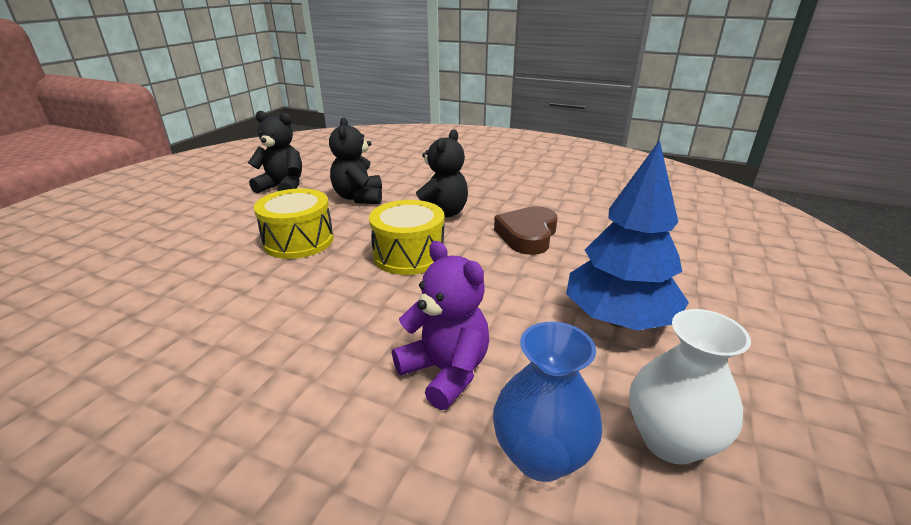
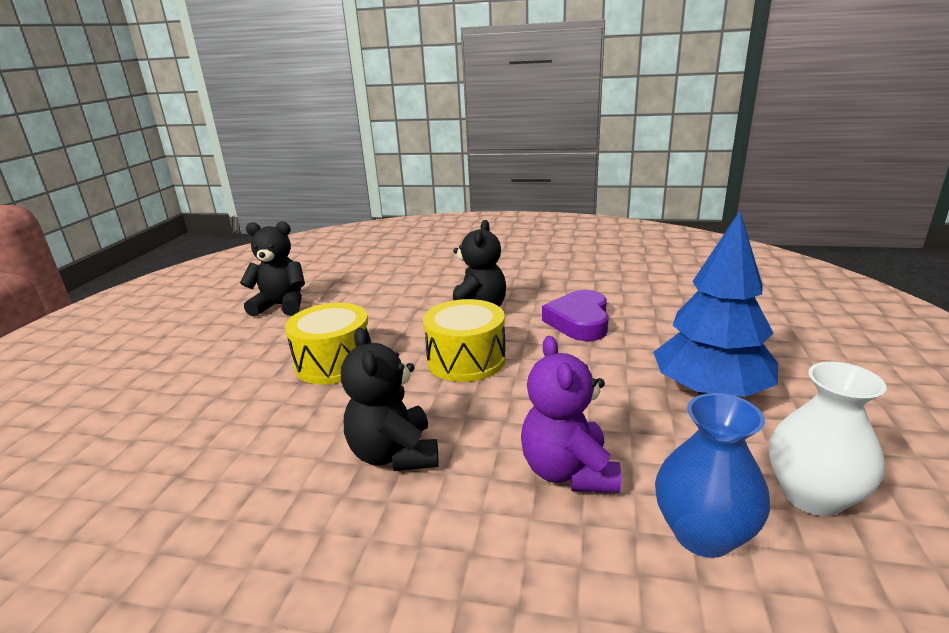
camera: 10 degrees left, 5 degrees down
(359, 197) = (377, 306): black teddy bear -> black teddy bear (394, 454)
(445, 371) = (568, 471): purple teddy bear -> purple teddy bear turned 135 degrees counterclockwise
(527, 235) = (579, 321): brown heart -> purple heart

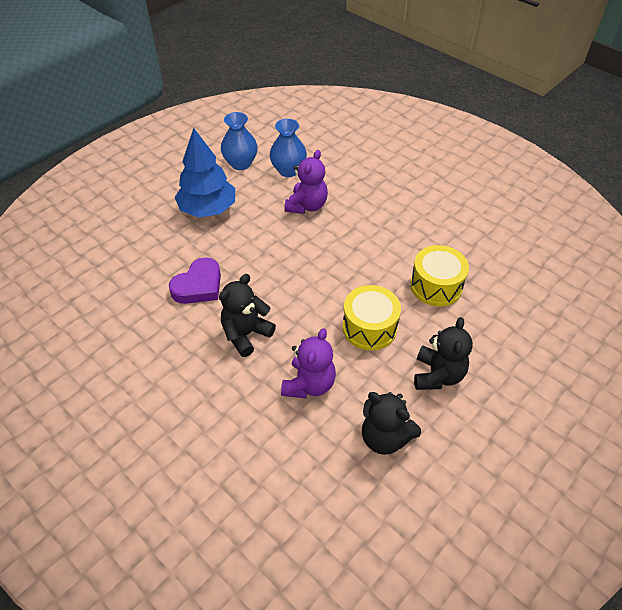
camera: 150 degrees left, 25 degrees up
(377, 307) = (309, 384): none -> purple teddy bear
(394, 454) = (368, 245): black teddy bear -> black teddy bear (438, 375)
(466, 360) = (293, 288): yellow drum -> yellow drum (436, 286)
(812, 496) = (240, 163): white vase -> blue vase

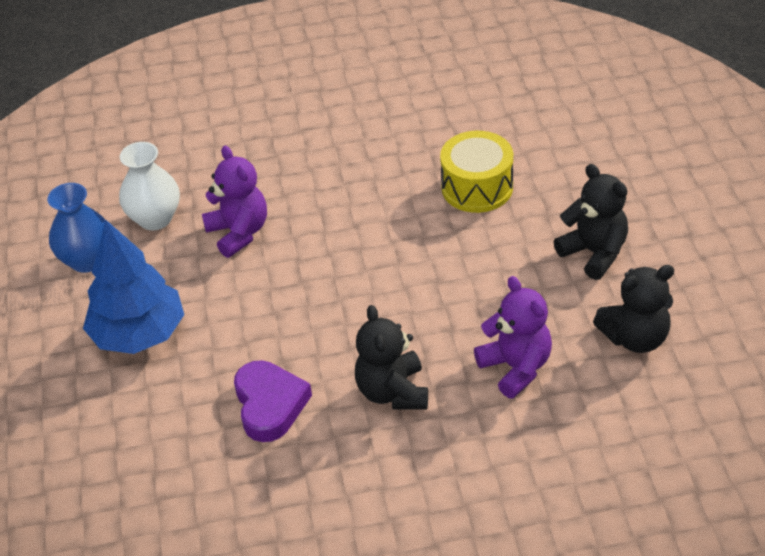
camera: 50 degrees left, 5 degrees down
(288, 170) = (155, 218): blue vase -> white vase
(369, 327) = (483, 274): yellow drum -> none

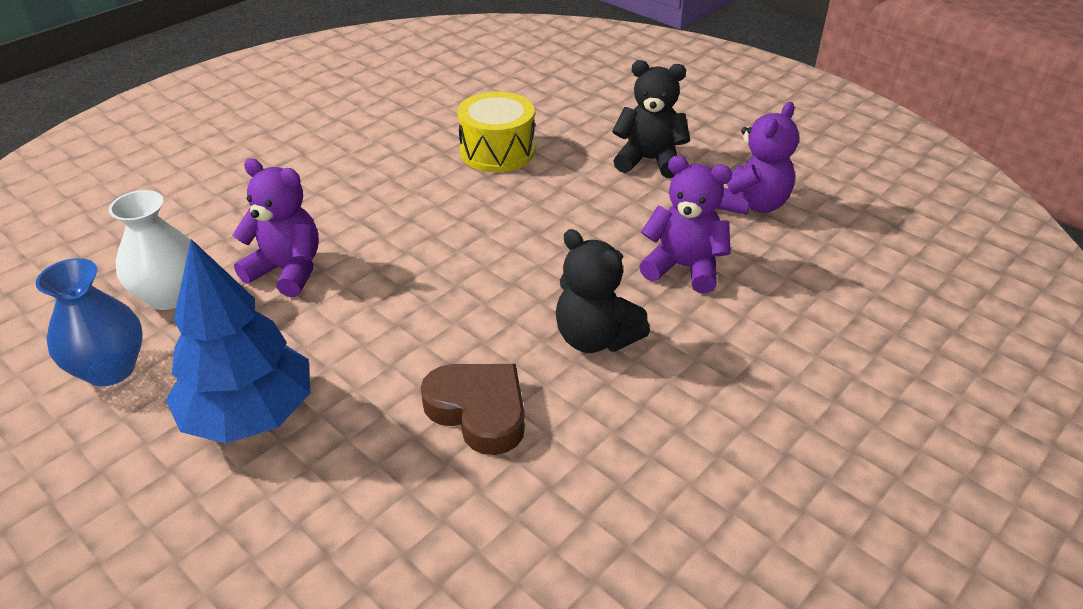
camera: 40 degrees left, 5 degrees down
(270, 405) = (479, 411): purple heart -> brown heart
(635, 338) = (751, 205): black teddy bear -> purple teddy bear

